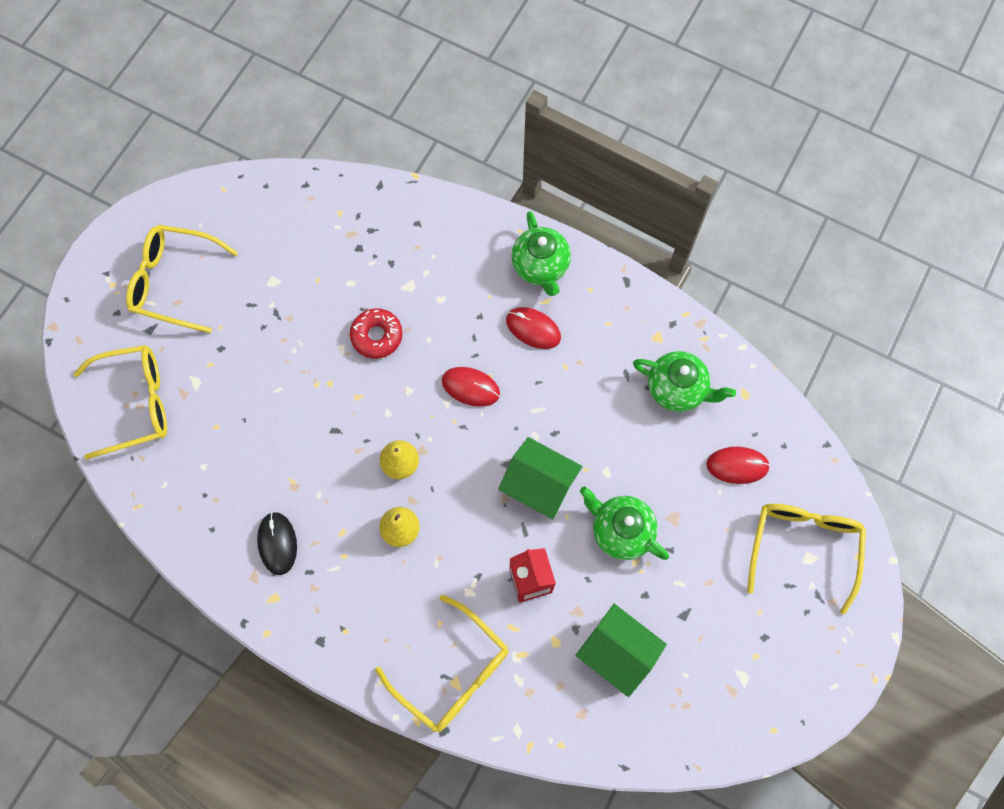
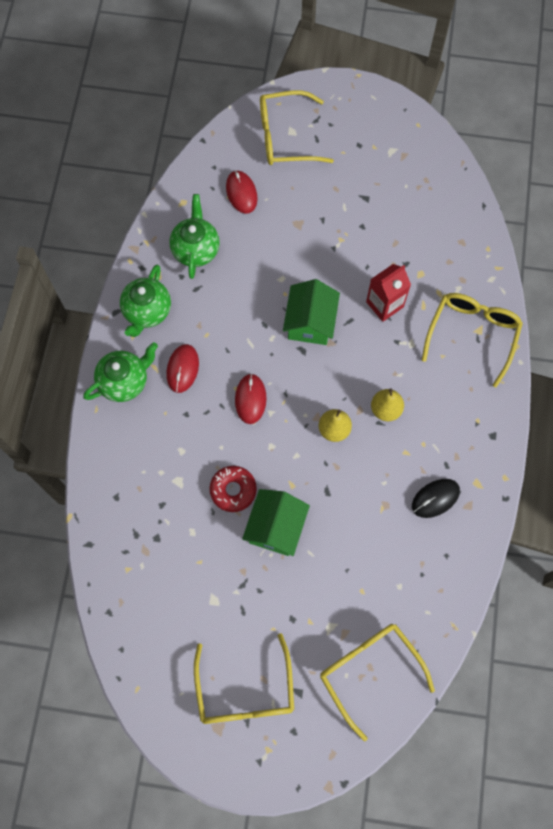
camera: 110 degrees left, 0 degrees up
(617, 652) = (410, 232): green house -> green house (276, 527)
(620, 530) = (322, 256): green teapot -> green teapot (147, 311)

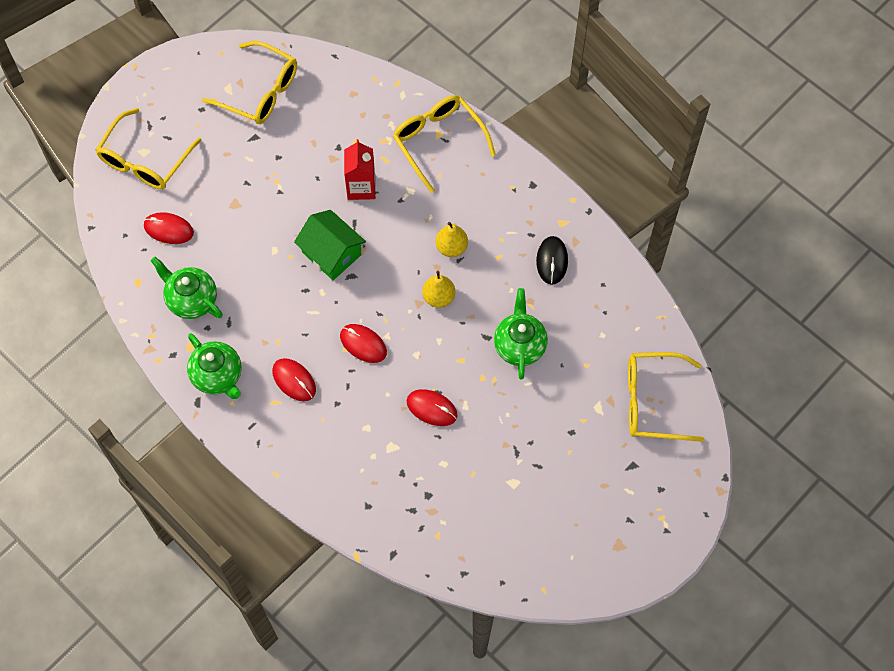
camera: 55 degrees left, 5 degrees down
(124, 381) = (268, 434): green teapot -> green teapot (519, 345)
(233, 490) = (432, 408): red donut -> red mouse
(245, 691) = (604, 505): yellow glasses -> yellow glasses (260, 91)
(276, 527) = (487, 395): green house -> none

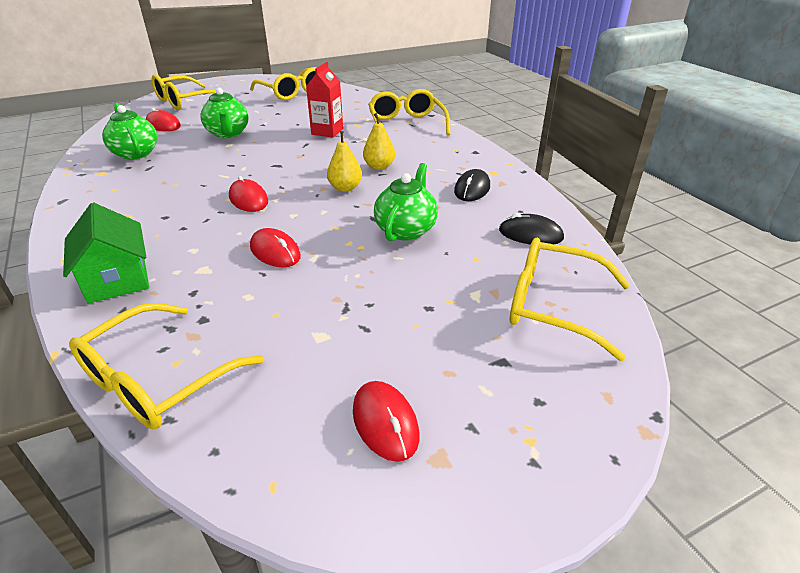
camera: 20 degrees right, 30 degrees down
(218, 376) = (100, 191): green teapot -> green teapot (228, 134)
(294, 380) = (161, 206): red mouse -> red mouse (385, 422)
(331, 253) = (272, 153): green house -> green house (117, 279)
(436, 551) = (157, 380): none -> yellow glasses
(619, 318) = (530, 234): none -> black mouse

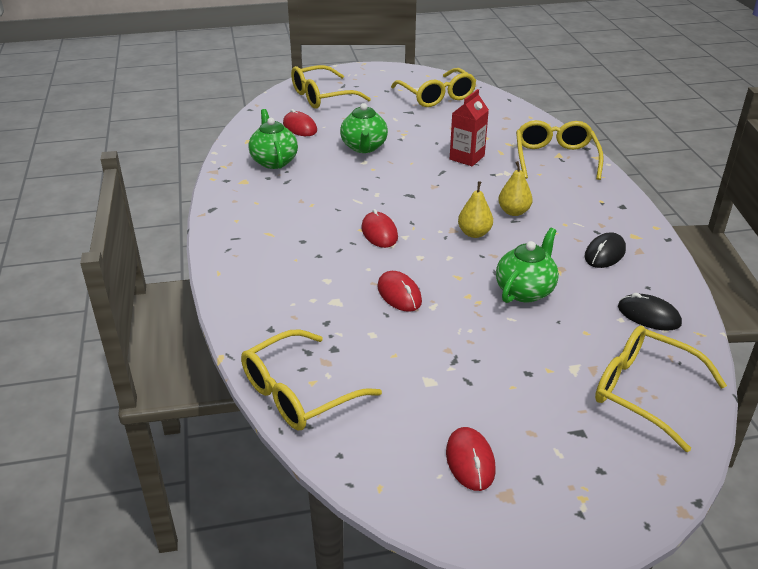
camera: 15 degrees right, 0 degrees up
(117, 279) = (264, 298): green house -> none

